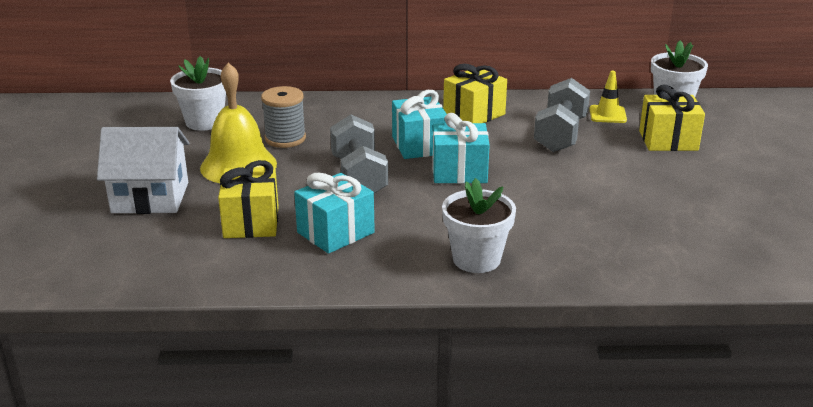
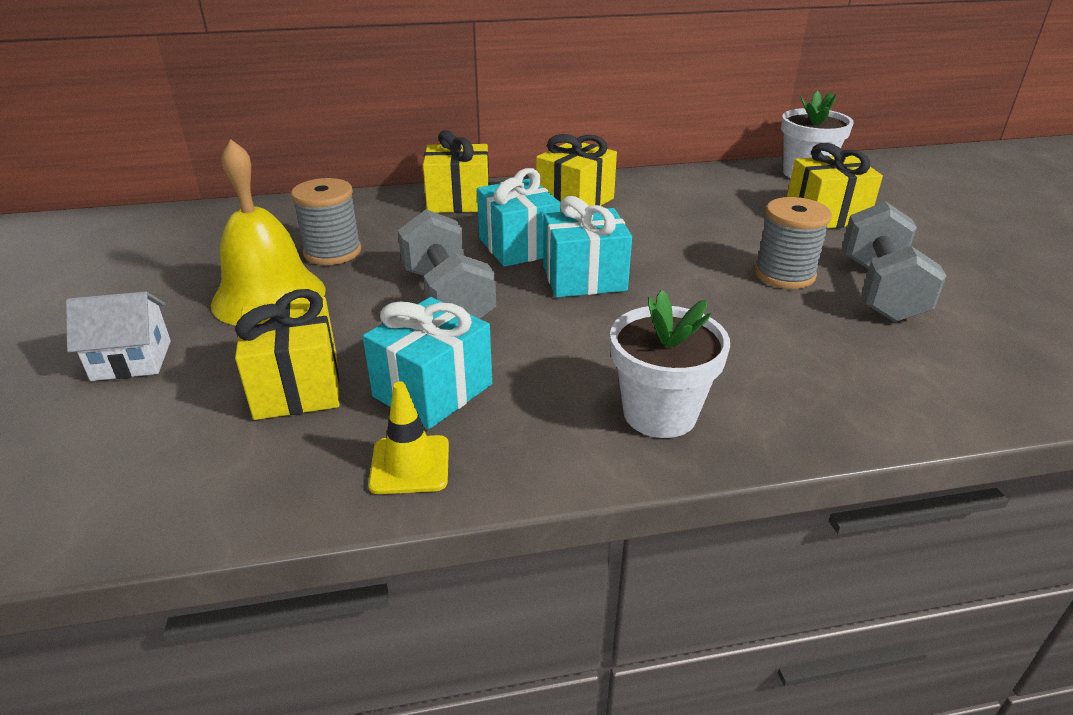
camera: 10 degrees left, 5 degrees up
(150, 197) = (132, 360): white house -> white house, size x0.62
(204, 122) = (215, 238): white flower pot -> none
(385, 107) = (459, 201): none -> yellow gift
(560, 135) = (693, 218): grey dumbbell -> grey dumbbell (880, 290)
(607, 114) = (737, 190): yellow traffic cone -> yellow traffic cone (410, 465)
(609, 182) = (784, 274): none -> grey spool

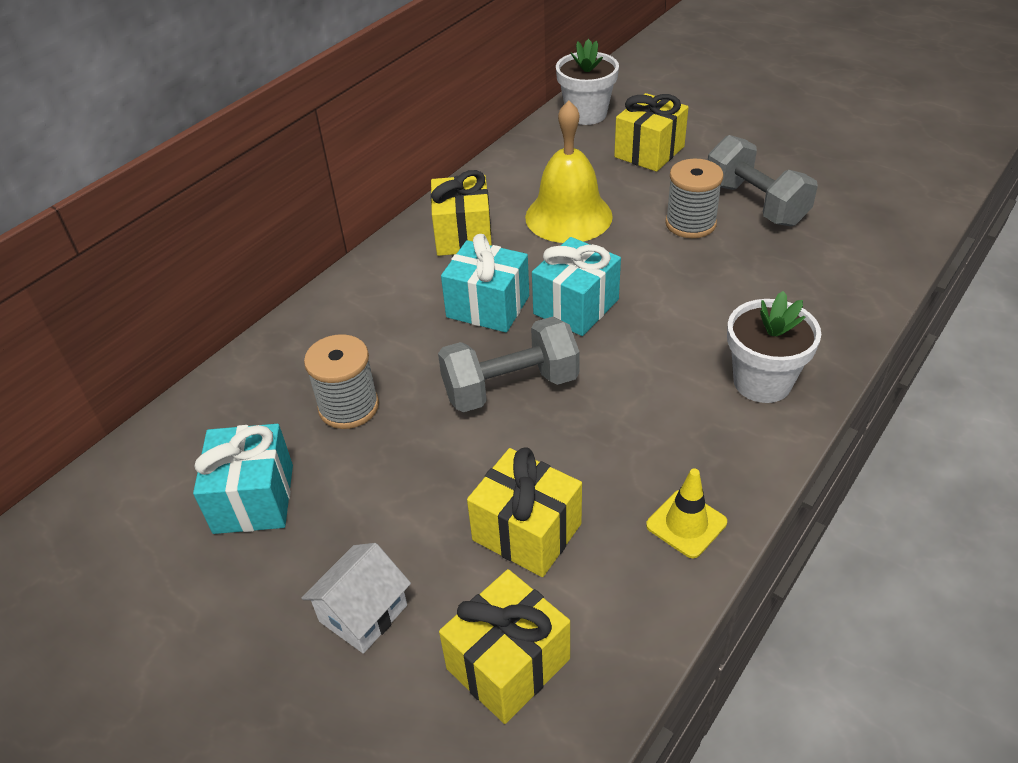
camera: 40 degrees left, 10 degrees up
(269, 296) = (370, 482): yellow bell -> yellow bell (568, 216)
(433, 390) = (618, 465): turquoise gift -> turquoise gift (254, 498)
(447, 298) = (510, 387): grey dumbbell -> grey dumbbell turned 45 degrees counterclockwise
(459, 201) = (369, 289): yellow gift -> yellow gift (508, 664)

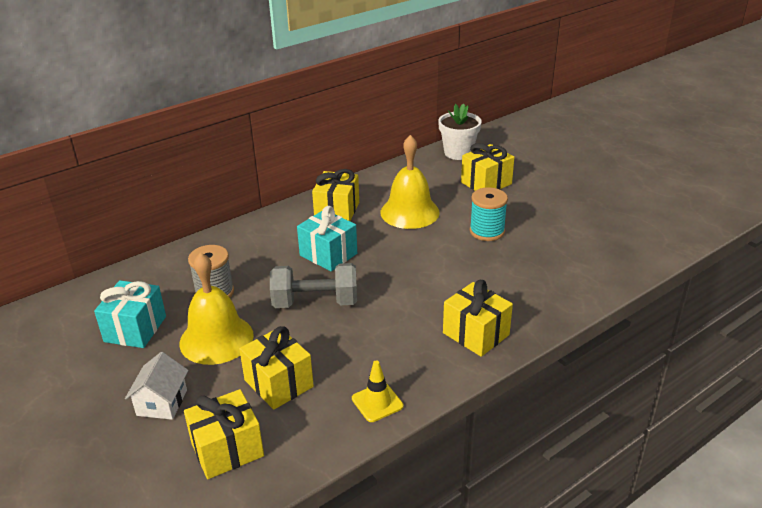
camera: 15 degrees right, 10 degrees down
(363, 613) = (162, 402): white house -> white house turned 45 degrees counterclockwise
(392, 483) = (216, 339): none -> yellow bell
(576, 307) = (383, 265): turquoise gift -> none
(690, 223) = (487, 231): grey spool -> turquoise spool
(755, 204) = (538, 228): grey dumbbell -> none
(762, 382) = (476, 334): white flower pot -> yellow gift

